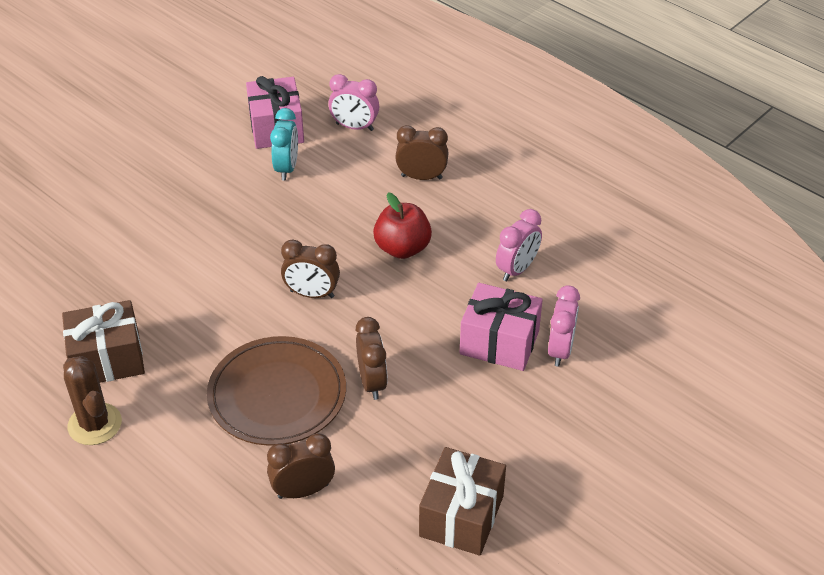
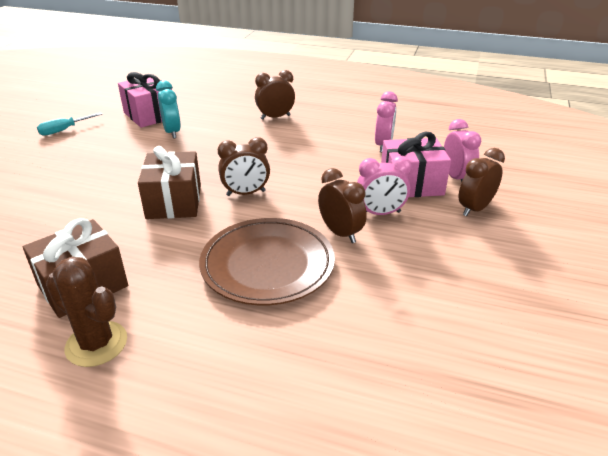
camera: 25 degrees left, 10 degrees down
(172, 128) = (64, 130): none -> turquoise screwdriver
(303, 491) = (349, 329): brown clock -> brown clock (475, 209)
(354, 127) = (207, 104): pink clock -> pink clock (380, 213)
(402, 248) = (294, 153): red apple -> none
(461, 516) = (498, 300): brown gift -> brown gift (174, 202)

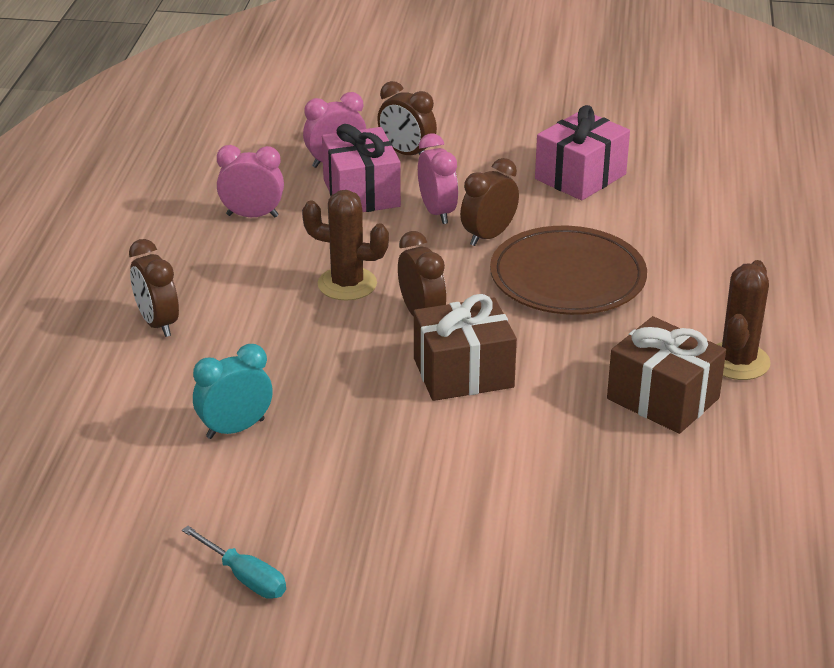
camera: 100 degrees left, 0 degrees up
(149, 115) = (160, 478): pink gift -> pink gift (580, 177)
(293, 170) = (347, 284): none -> brown cactus

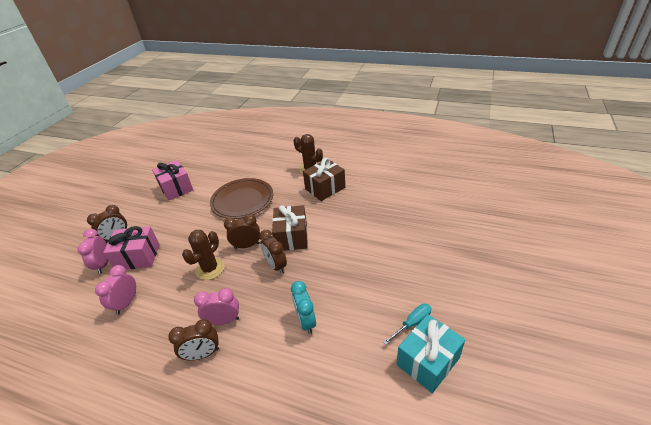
camera: 75 degrees left, 5 degrees up
(157, 602) = (428, 361): none -> turquoise gift
(437, 212) = (172, 232): pink clock -> pink clock (224, 321)
(488, 236) = (201, 219): brown clock -> brown clock (276, 266)

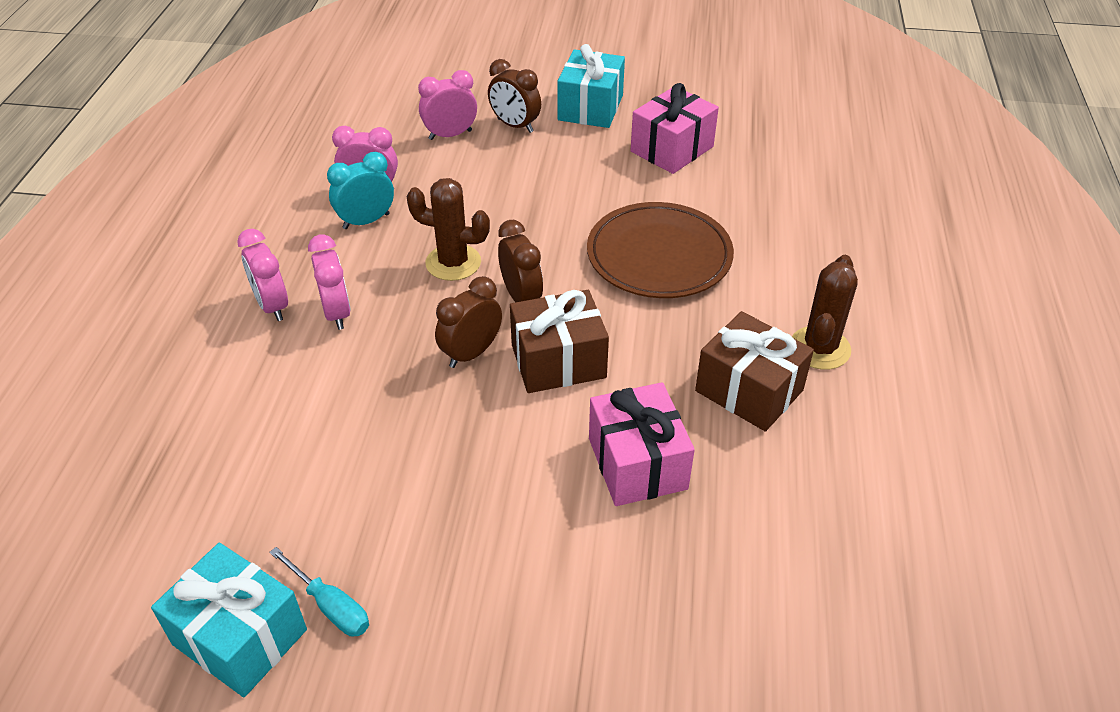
camera: 75 degrees right, 5 degrees up
(125, 209) = (590, 108): none -> turquoise gift
(138, 257) = (472, 166): pink gift -> pink gift (637, 463)
(202, 354) = (272, 306): brown clock -> pink clock
(306, 321) = (335, 425): turquoise clock -> turquoise clock (366, 221)

